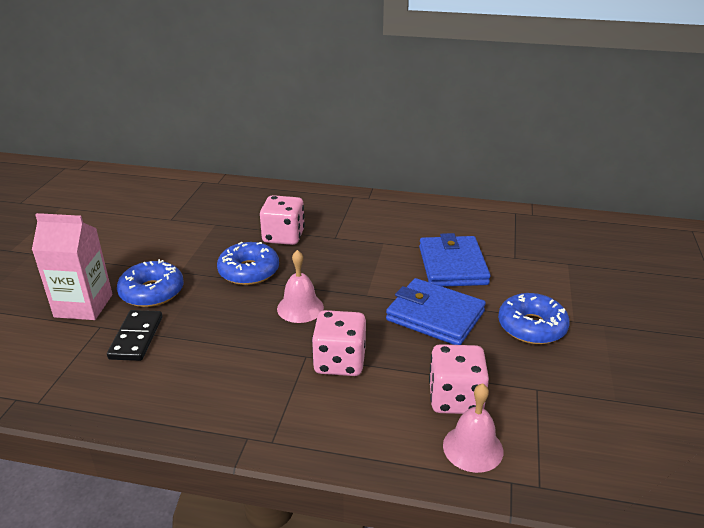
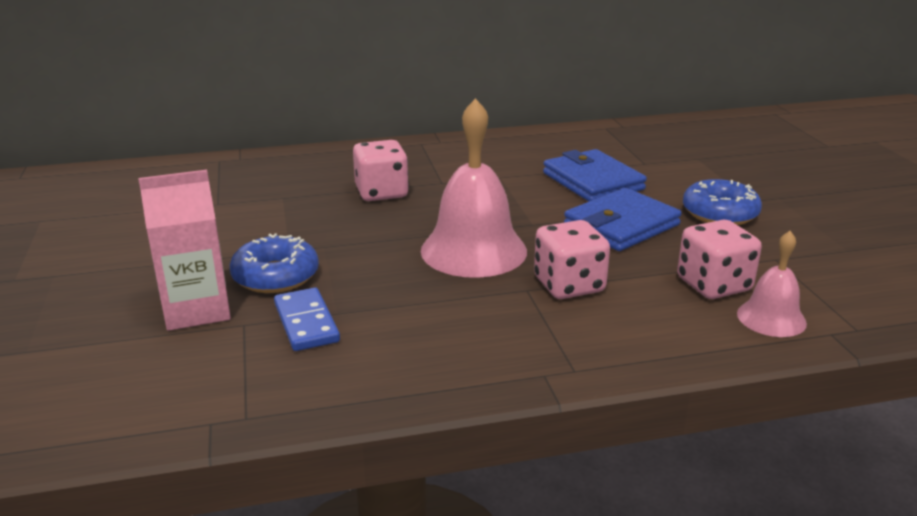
camera: 25 degrees left, 5 degrees down
(136, 337) = (306, 323): black domino -> blue domino
(249, 271) = (376, 231): blue donut -> none
(300, 308) = (473, 250): pink bell -> pink bell, size x1.83
(435, 316) = (621, 225): blue wallet -> blue wallet turned 45 degrees counterclockwise

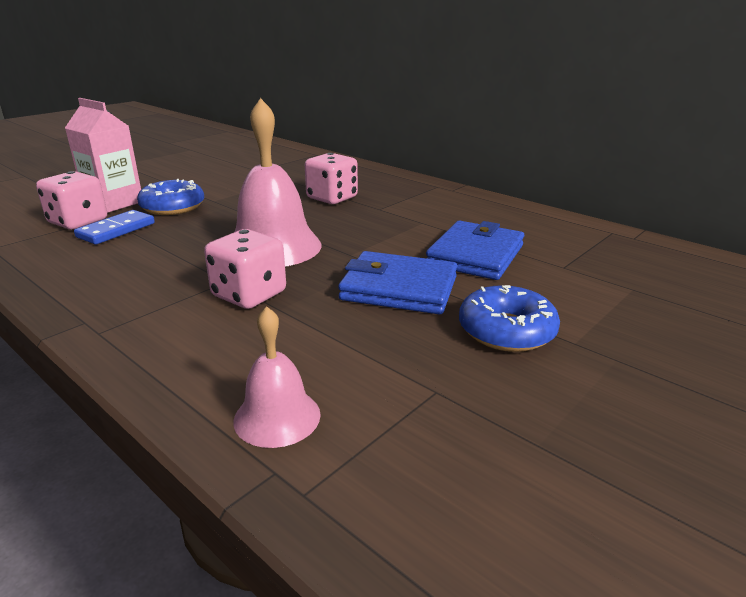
camera: 55 degrees right, 0 degrees up
(713, 285) = (322, 364): pink dice -> pink dice (78, 222)

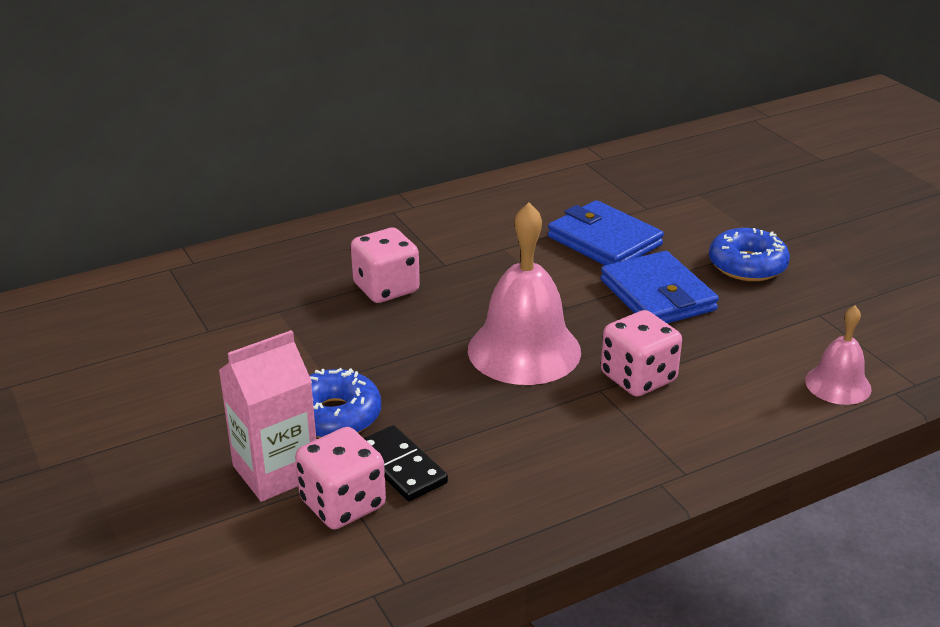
camera: 70 degrees left, 5 degrees up
(116, 230) = (401, 467): blue domino -> black domino
(399, 288) = (657, 295): blue wallet -> blue wallet turned 60 degrees counterclockwise

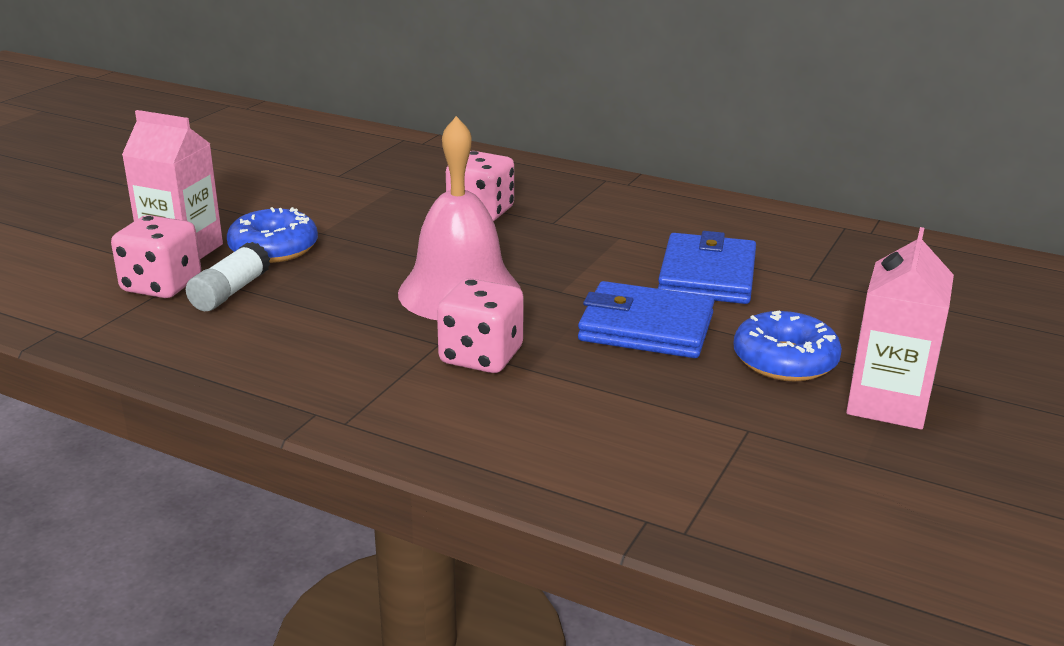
camera: 55 degrees right, 5 degrees down
(401, 467) = (230, 292): black domino -> white glue stick
(657, 295) = (646, 327): blue wallet -> blue wallet turned 75 degrees clockwise
(825, 256) = (887, 403): none -> pink carton
(838, 384) = (613, 475): pink bell -> none

